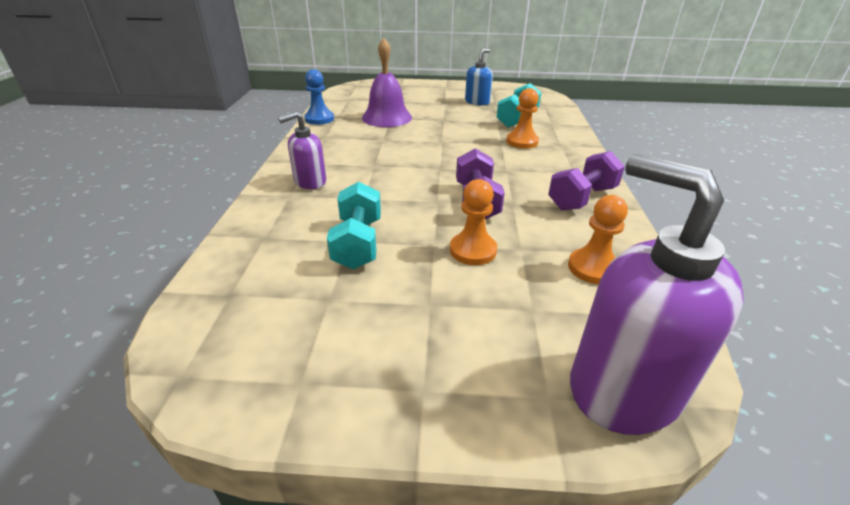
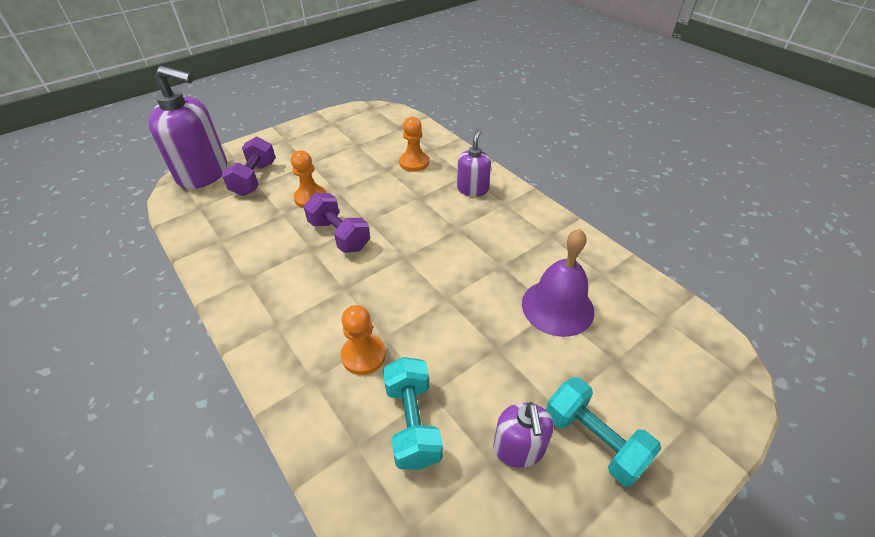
camera: 140 degrees right, 10 degrees up
(319, 119) = (606, 258): blue pawn -> none
(358, 243) = (379, 170): turquoise dumbbell -> turquoise dumbbell (593, 440)
(477, 102) = (518, 448): blue soap dispenser -> purple soap dispenser
(582, 198) = (255, 287): purple dumbbell -> purple dumbbell (254, 179)
(593, 268) = (229, 223): orange pawn -> orange pawn (414, 163)

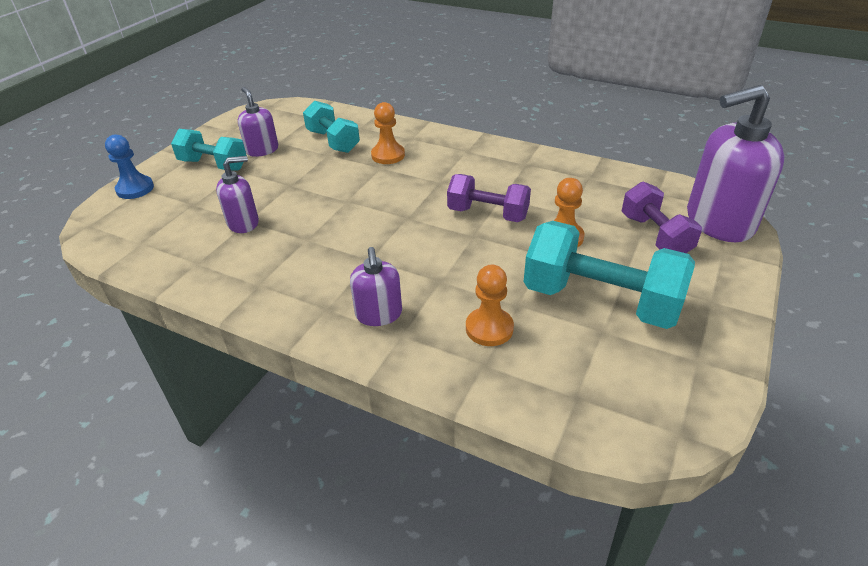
camera: 155 degrees right, 5 degrees down
(340, 156) = (600, 301): none -> turquoise dumbbell
(557, 307) = (243, 223): purple bell -> purple soap dispenser
(702, 427) = (135, 189): none -> blue pawn

